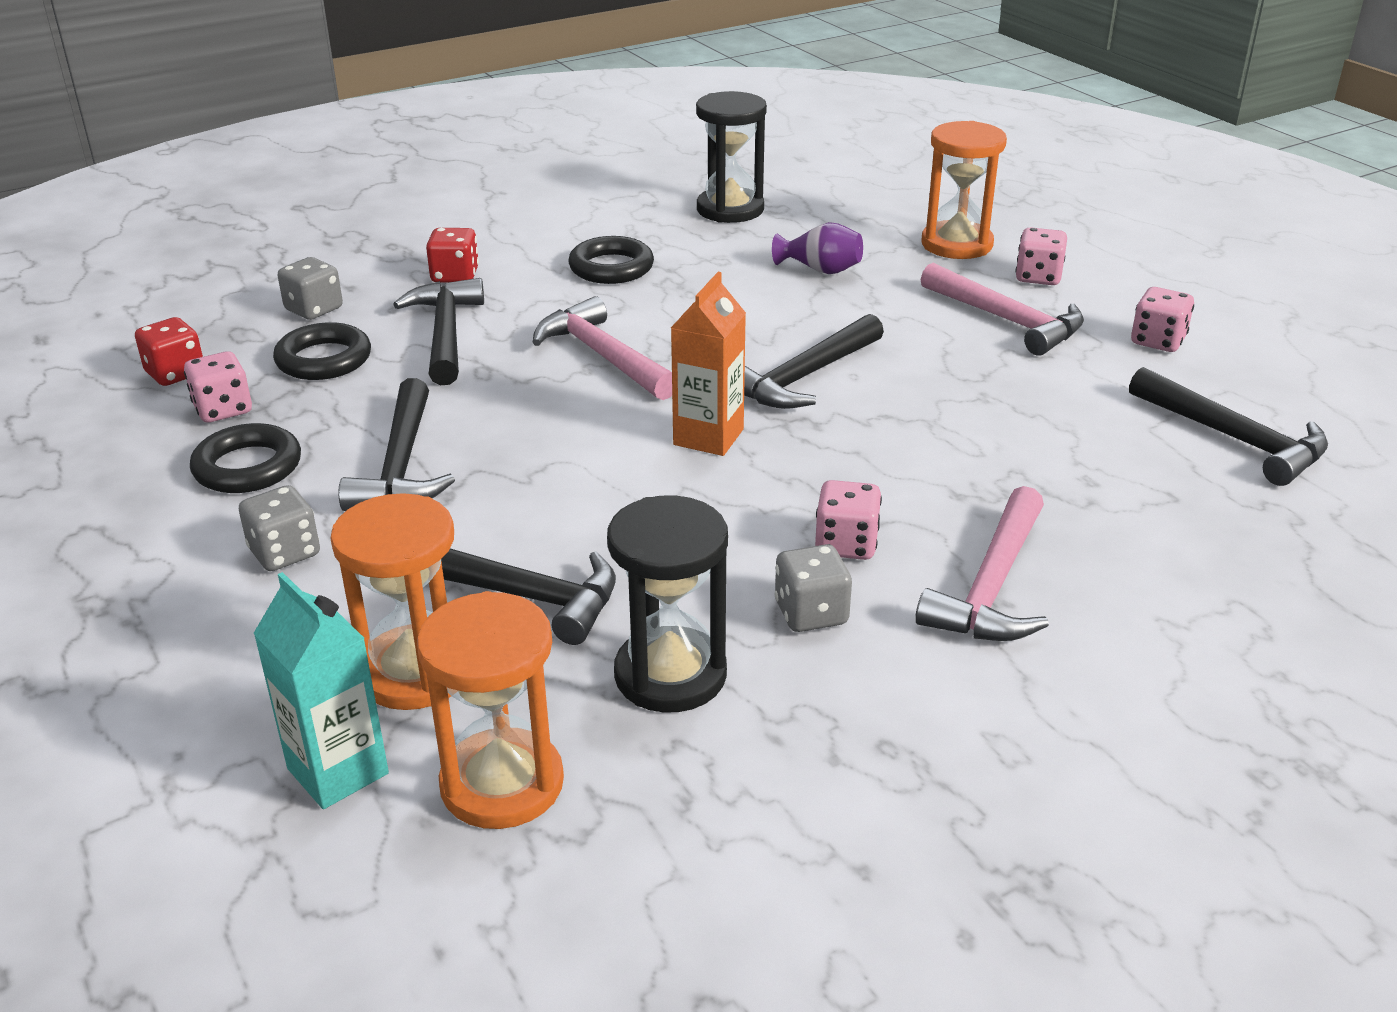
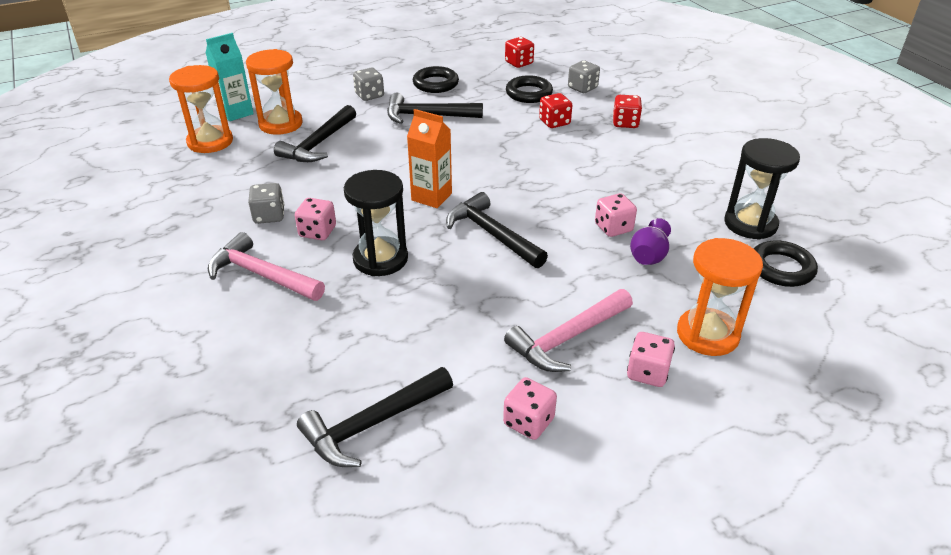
camera: 95 degrees right, 5 degrees up
(223, 409) = (485, 75): pink dice -> pink dice (613, 228)
(446, 334) = (554, 122): black hammer -> red dice
(603, 356) = (525, 167): pink hammer -> none
(611, 268) = (642, 172): black ring -> black ring (781, 268)
(670, 675) = (248, 177): black hourglass -> black hourglass (380, 259)

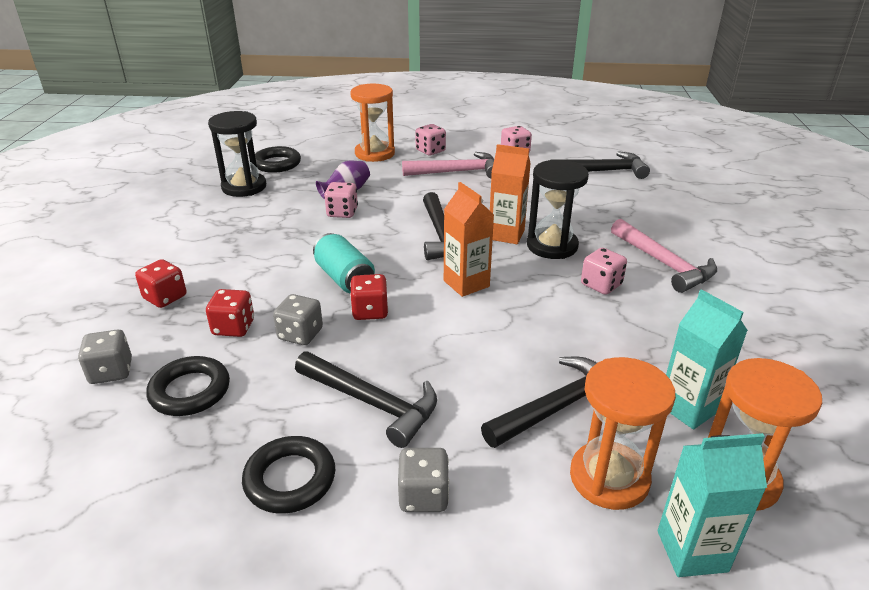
camera: 150 degrees left, 5 degrees down
(237, 165) = (688, 408): none -> turquoise carton
(269, 216) = (650, 317): grey dice -> grey dice (300, 334)
(433, 257) = (506, 235): none -> orange carton
(519, 63) = (97, 477): red dice -> red dice (370, 311)
(528, 171) = (344, 278): none -> turquoise can

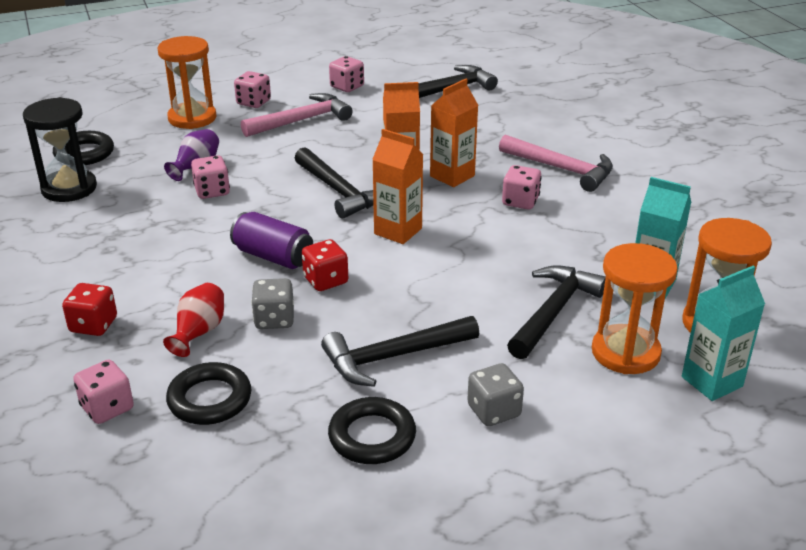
camera: 25 degrees left, 0 degrees up
(111, 372) = (107, 408): grey dice -> pink dice
(233, 327) = (199, 332): red dice -> red vase
(344, 278) = (273, 256): turquoise can -> purple can
(372, 403) = (393, 357): black hammer -> black hammer turned 150 degrees clockwise
(552, 246) = (452, 176): black hourglass -> orange carton

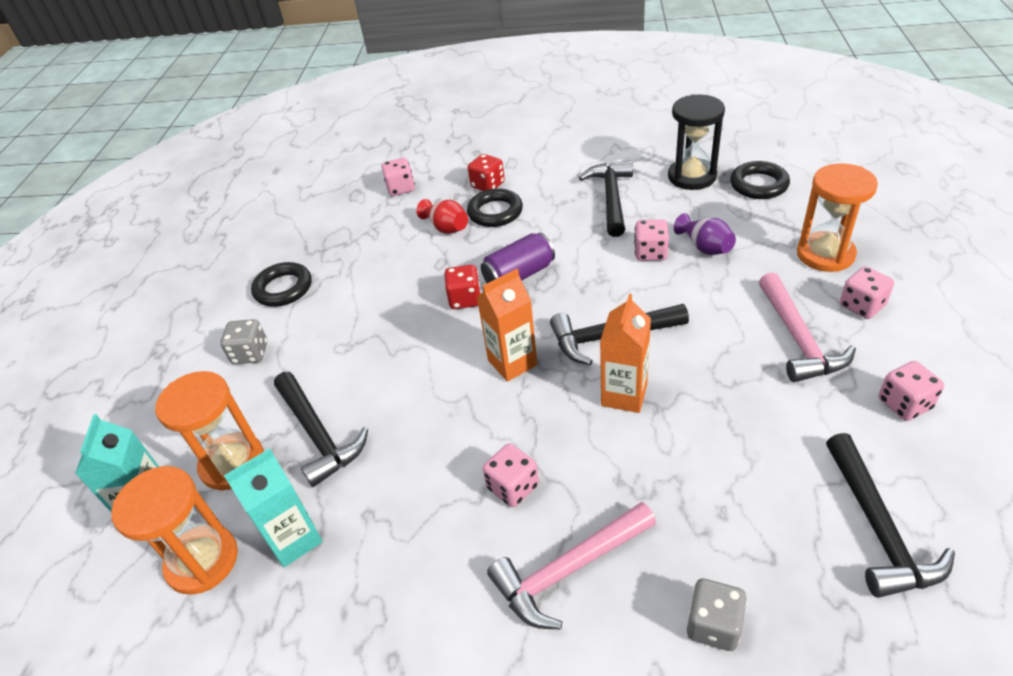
camera: 120 degrees right, 10 degrees up
(210, 399) = (375, 226): black ring -> black ring (495, 212)
(274, 319) = (434, 264): grey dice -> grey dice (713, 625)
(393, 357) = (346, 316): black hammer -> black hammer (611, 198)
(452, 176) = (602, 441): orange carton -> none

